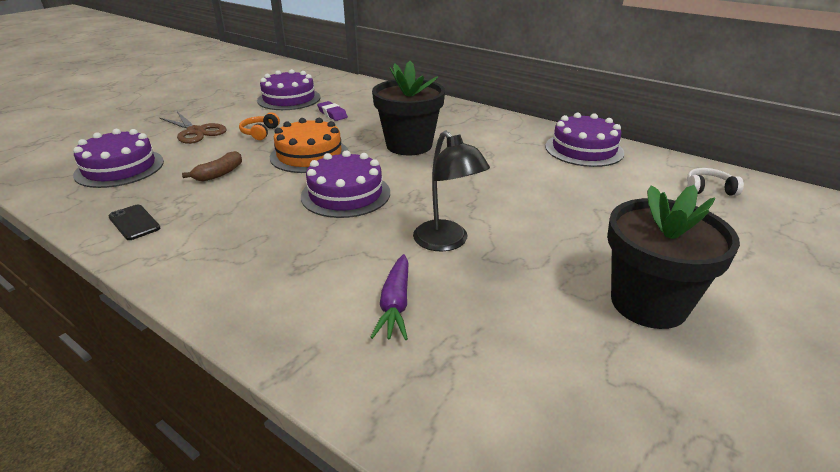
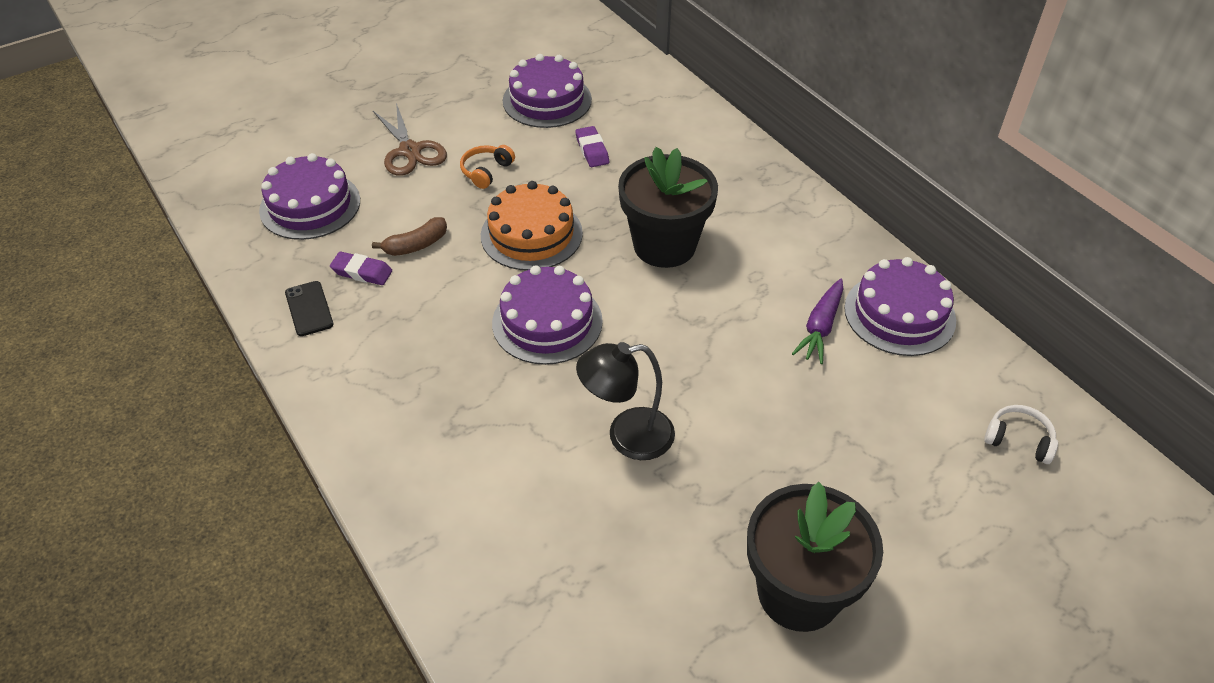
camera: 20 degrees right, 15 degrees up
(177, 194) = (362, 272): none -> purple eraser
(395, 304) = (531, 509): purple carrot -> purple carrot (820, 327)
(447, 242) = (627, 436): black lamp -> black lamp turned 90 degrees clockwise

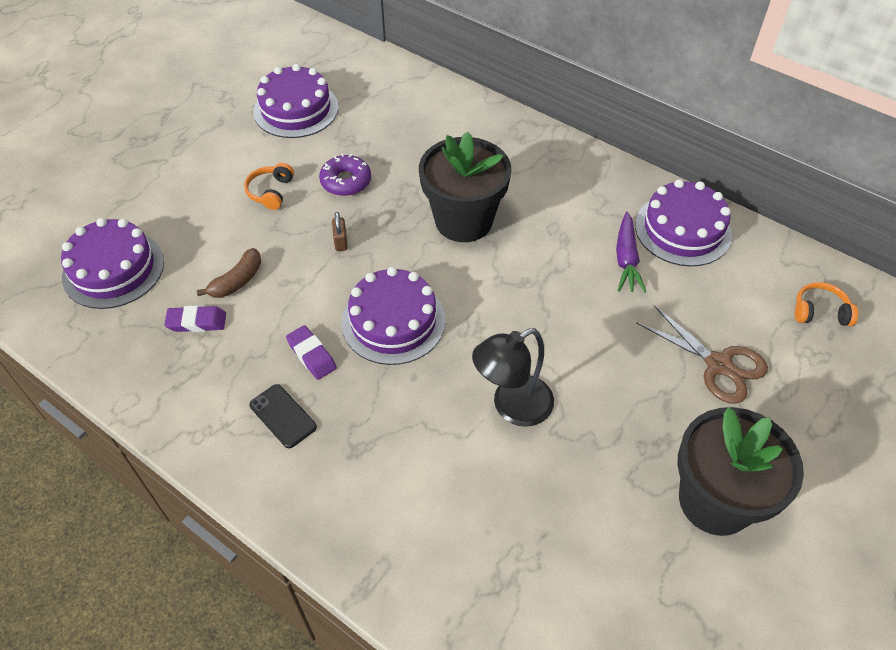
camera: 20 degrees left, 5 degrees up
(309, 309) = (161, 373): black phone -> black phone (283, 416)
(410, 151) = (188, 190): brown scissors -> brown scissors (718, 365)
(531, 234) = (341, 241): orange cake -> brown padlock
(563, 179) = (346, 181): none -> purple donut
(592, 150) = (359, 147): purple eraser -> purple eraser (311, 355)
(1018, 440) = (820, 311): white headphones -> orange headphones

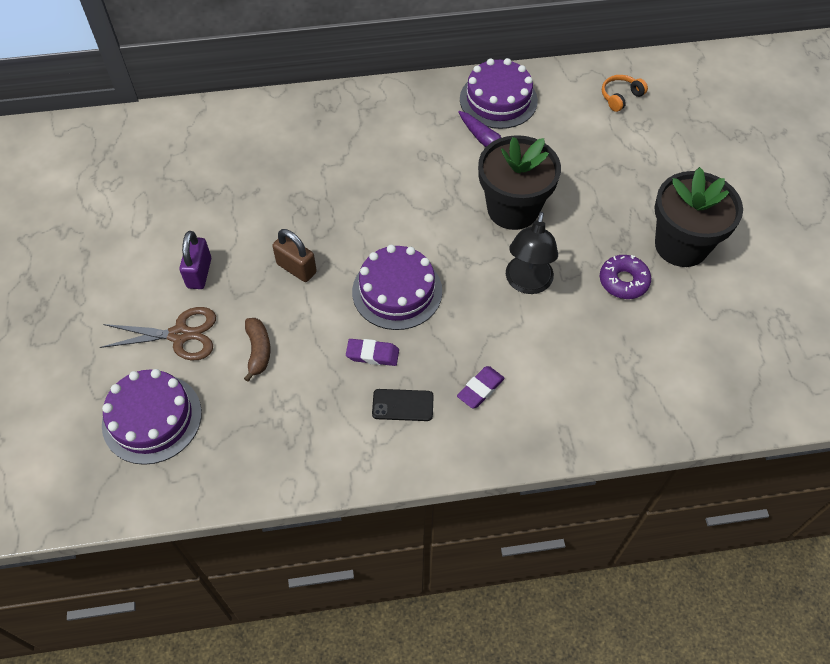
camera: 45 degrees left, 5 degrees up
(197, 322) = (266, 400): purple eraser -> purple eraser (480, 389)
(271, 192) = (199, 273): orange headphones -> purple padlock
(296, 109) = (136, 200): purple cake -> none
(341, 241) = (296, 268): brown padlock -> brown padlock, size x1.67
(346, 181) = (246, 225): purple donut -> purple donut (623, 281)
(463, 221) = (361, 192): black flower pot -> black flower pot (513, 209)
(718, 365) = (604, 168): brown scissors -> brown scissors (180, 335)

